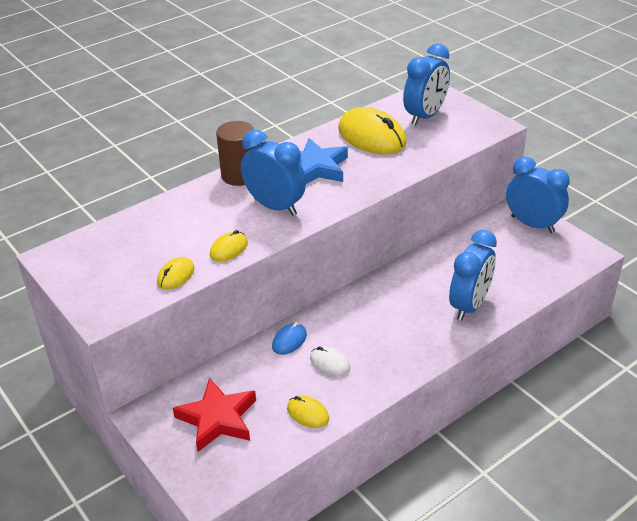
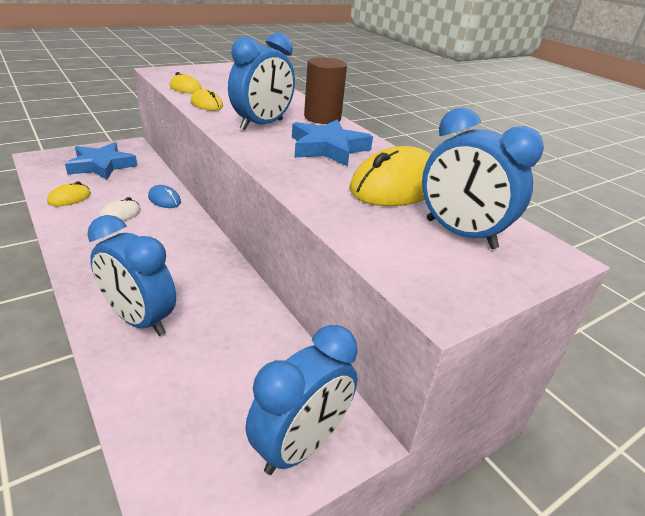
camera: 90 degrees right, 5 degrees down
(218, 419) = (101, 165): red star -> blue star

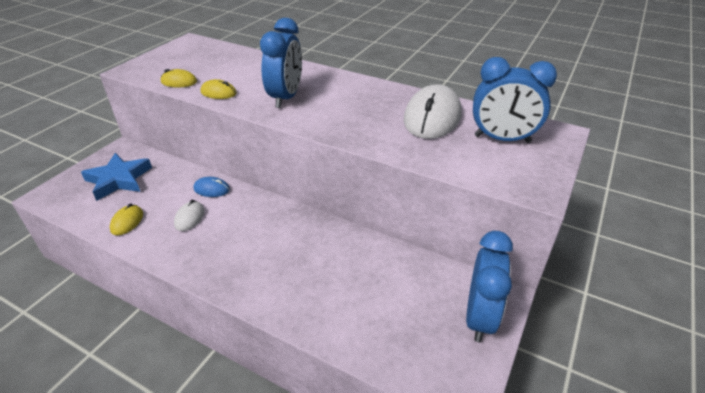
camera: 25 degrees left, 5 degrees up
(139, 320) = (301, 292): blue clock -> none
(322, 118) = (320, 74): brown cylinder -> none
(328, 148) = (356, 102): blue star -> none
(396, 186) = (432, 117): yellow mouse -> white mouse

